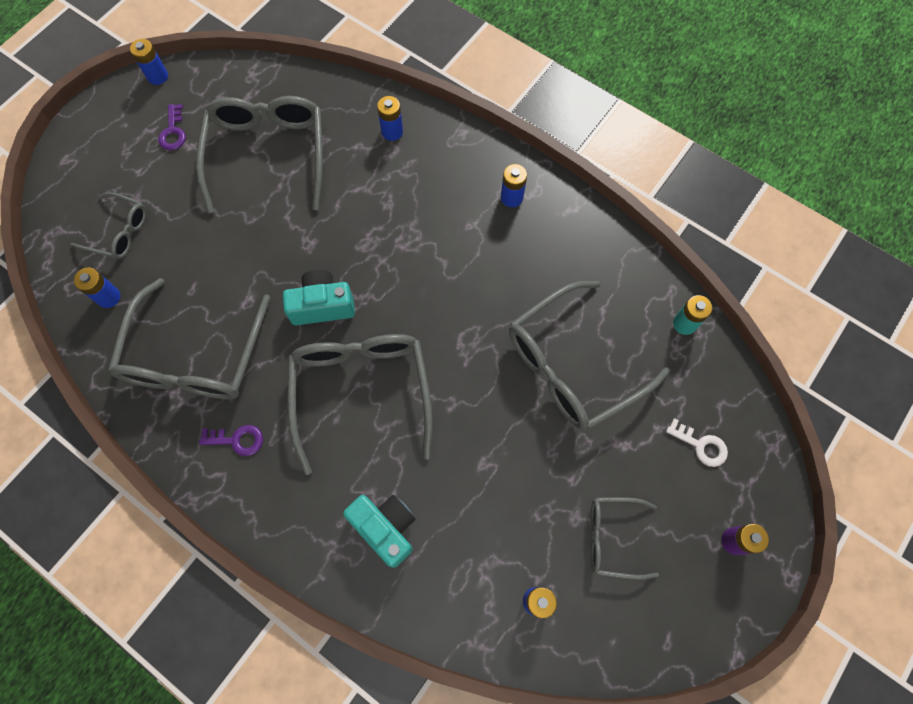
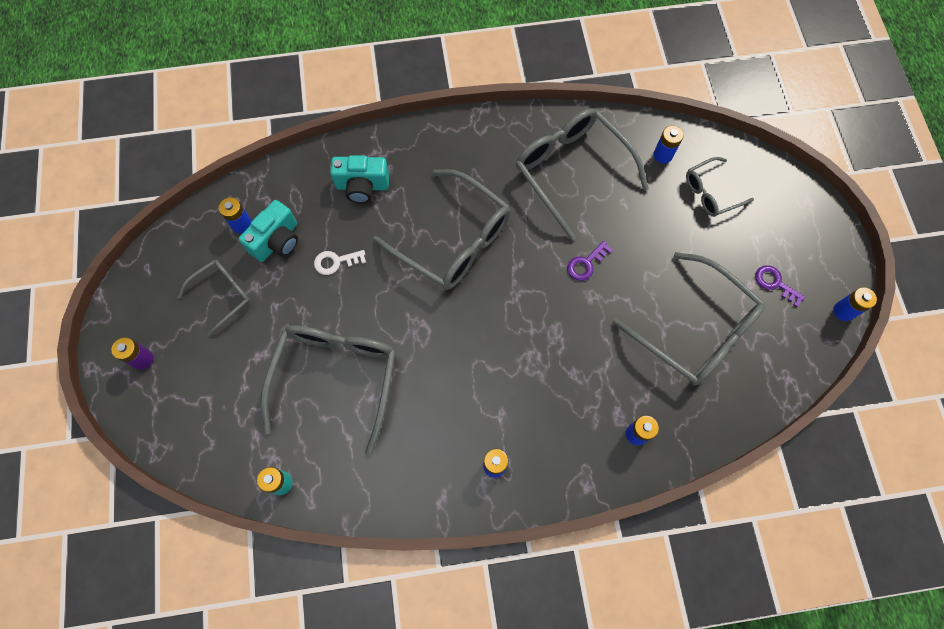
camera: 135 degrees right, 0 degrees up
(237, 440) = (494, 154): purple key -> purple key (586, 264)
(322, 306) = (535, 266): turquoise camera -> turquoise camera (277, 241)
(701, 445) = (206, 402): white key -> white key (336, 262)

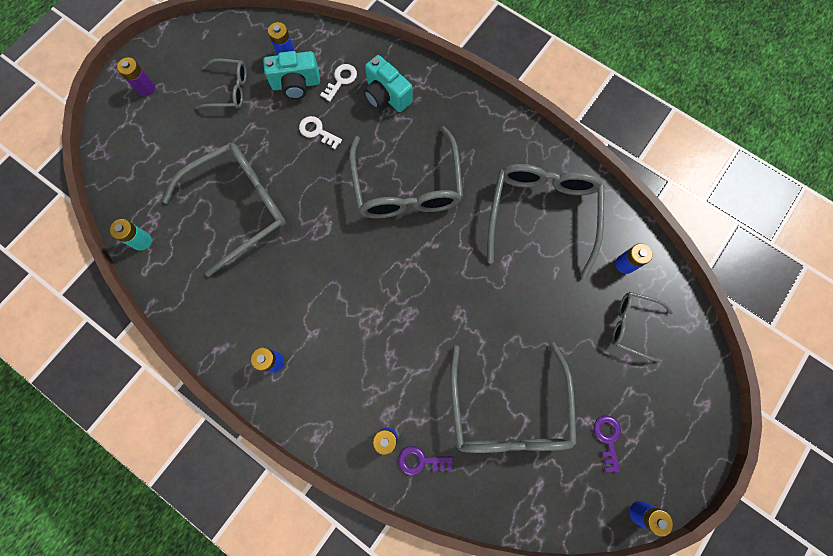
camera: 45 degrees right, 5 degrees up
(312, 206) = (341, 80): none -> white key
(586, 264) = (480, 288): purple key -> purple key (421, 460)

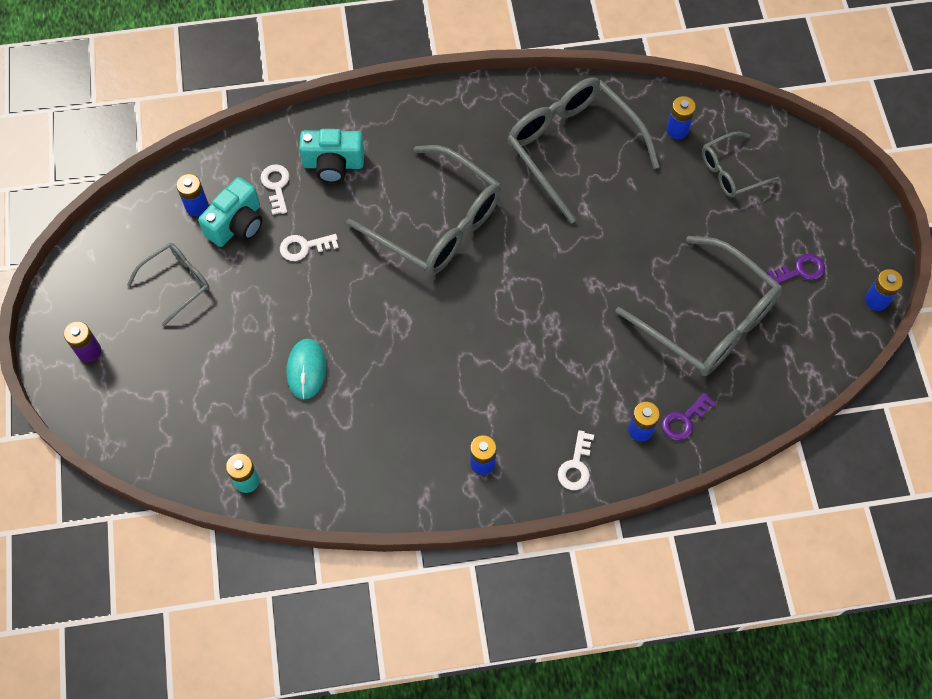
camera: 45 degrees left, 10 degrees down
(240, 206) = (306, 370): grey glasses -> turquoise mouse
(324, 420) = (576, 466): none -> white key
(607, 438) = (800, 270): purple key -> purple key turned 120 degrees clockwise

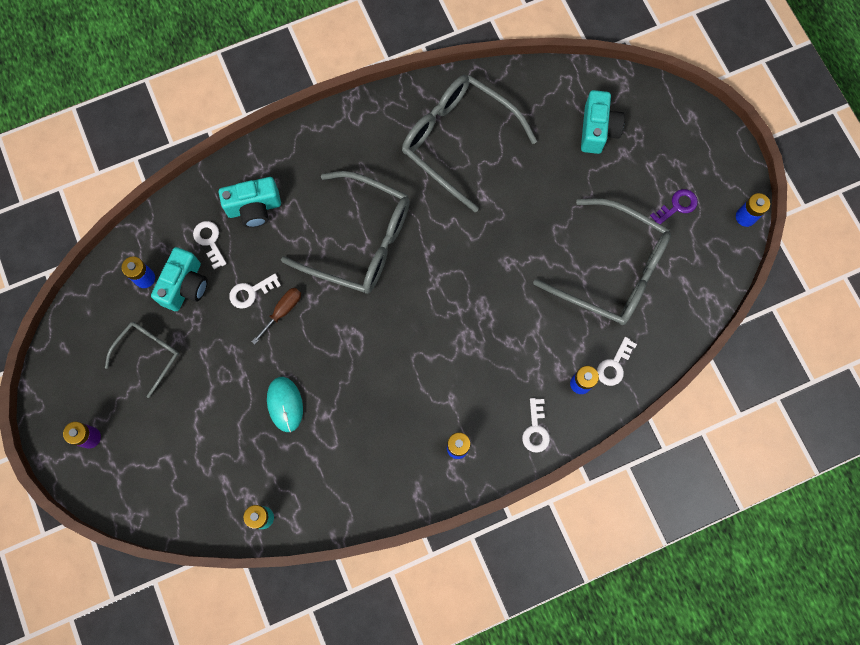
camera: 15 degrees left, 10 degrees up
(332, 274) = (282, 311): none -> brown screwdriver
(677, 130) = (543, 102): blue battery -> none
(684, 420) = (614, 365): purple key -> white key
(730, 172) = (597, 130): grey glasses -> turquoise camera

